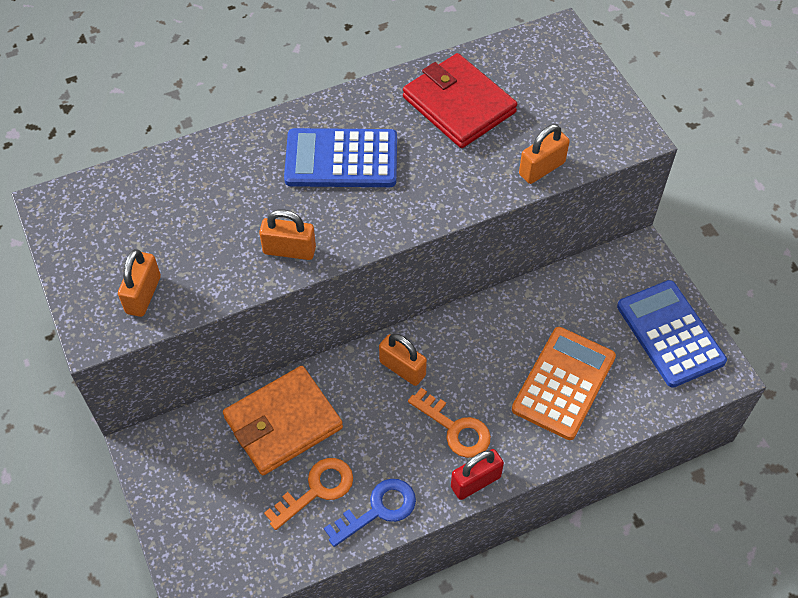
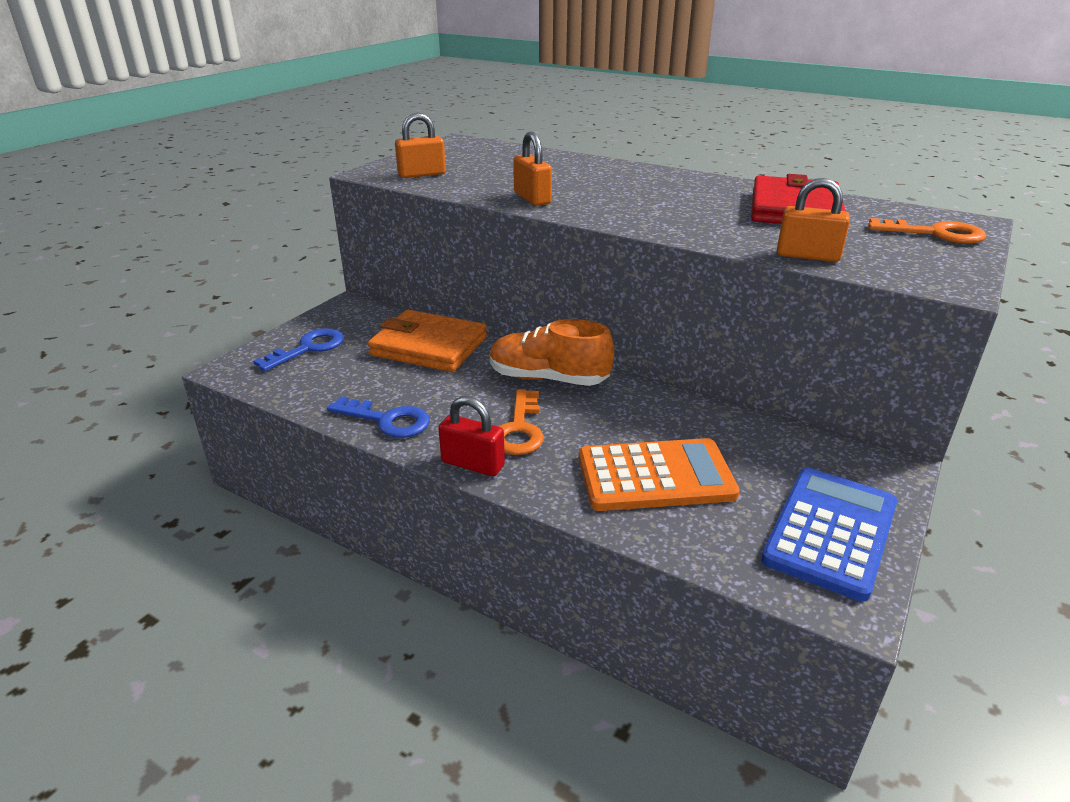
camera: 55 degrees right, 25 degrees down
(209, 519) = (308, 348): none -> blue key
(316, 490) = (379, 383): orange key -> orange key (935, 234)
(341, 159) = (649, 190): blue calculator -> none
(402, 368) = (548, 379): orange padlock -> orange shoe

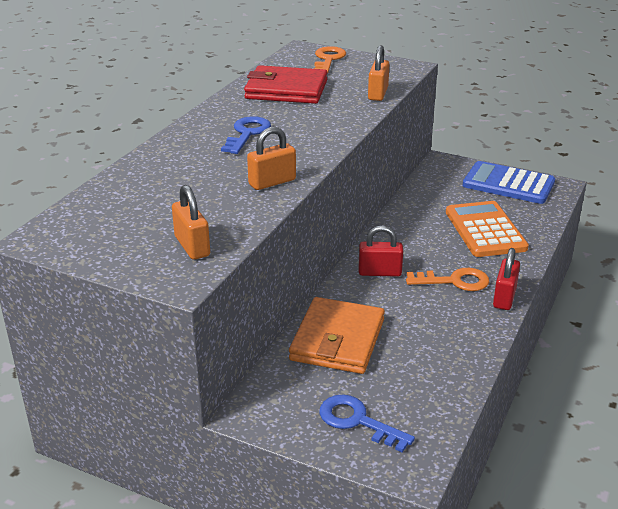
camera: 95 degrees left, 0 degrees up
(387, 420) = (467, 345): blue key -> blue key (247, 134)
(548, 379) = (379, 272): orange shoe -> red padlock

